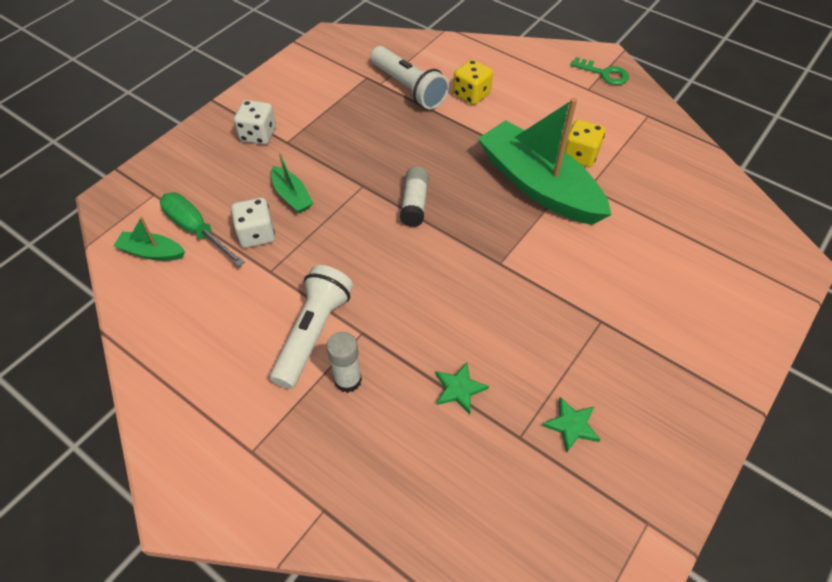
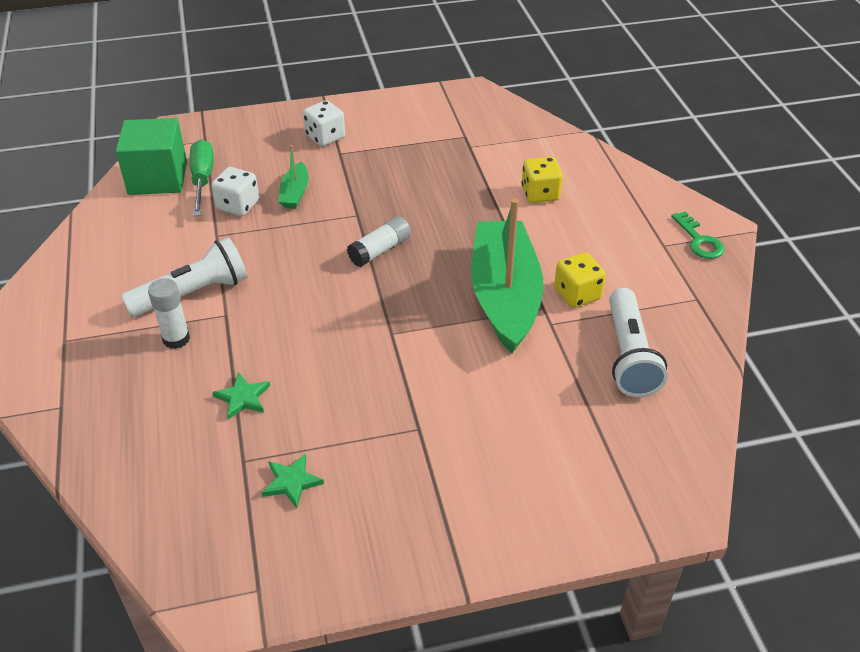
camera: 40 degrees right, 10 degrees down
(152, 252) = (158, 178): green boat -> green cube
(408, 88) = (490, 162): white flashlight -> white flashlight (629, 356)

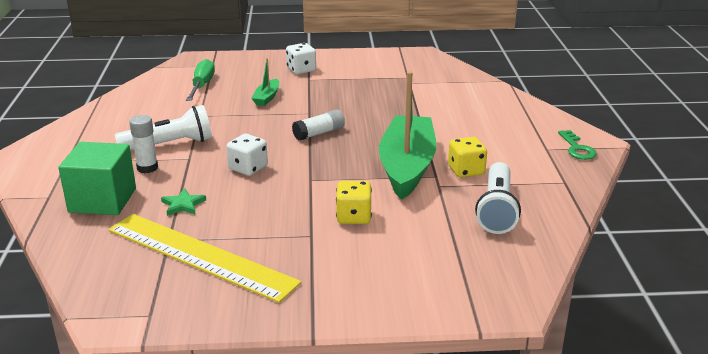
camera: 10 degrees right, 15 degrees down
(158, 178) = (170, 82): green cube -> green cube (102, 200)
(238, 205) = (222, 101): white dice -> white dice (248, 168)
(291, 482) = (200, 255): green star -> yellow ruler
(540, 194) = (455, 112): yellow dice -> yellow dice (353, 217)

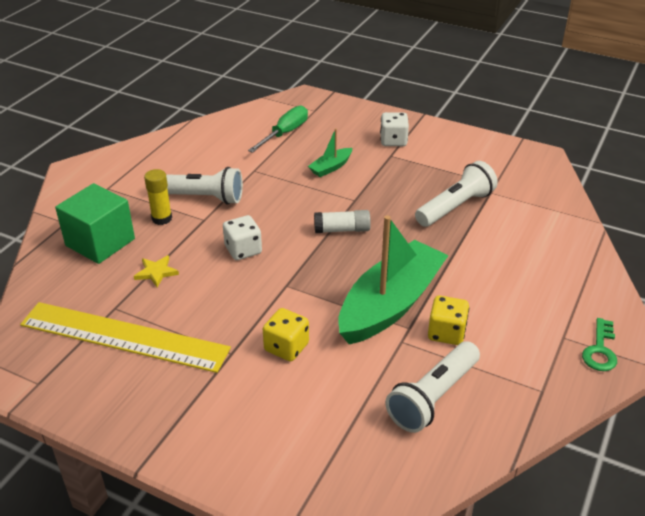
camera: 30 degrees right, 10 degrees up
(147, 168) = (162, 218): white glue stick -> yellow glue stick
(183, 205) = (156, 272): green star -> yellow star
(200, 255) = (124, 336): yellow ruler -> yellow ruler turned 45 degrees counterclockwise
(393, 97) = (455, 207): none -> white flashlight

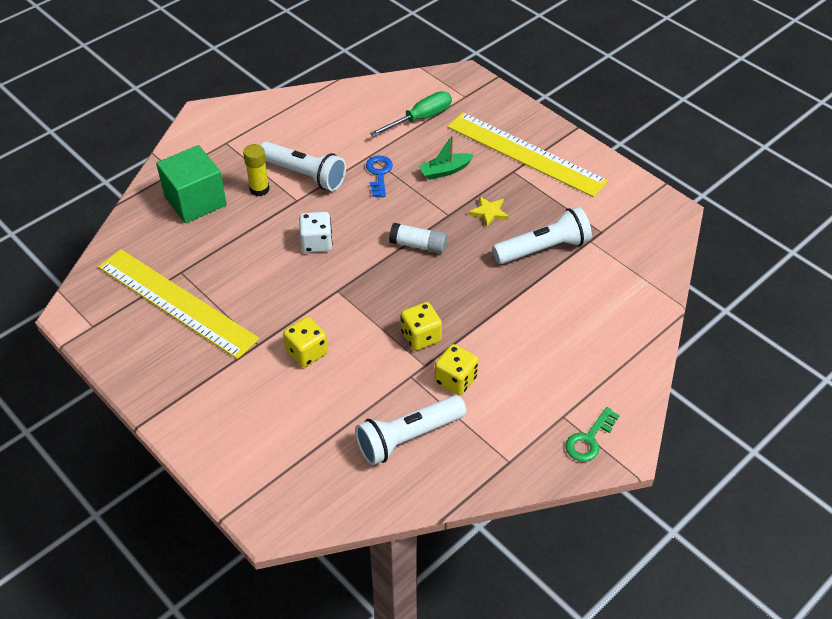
camera: 20 degrees right, 10 degrees up
(156, 272) = (230, 246): yellow star -> yellow star (489, 212)
(271, 182) = (379, 174): none -> blue key
(390, 304) = (421, 336): green boat -> yellow dice
(393, 141) = (525, 154): white dice -> yellow ruler

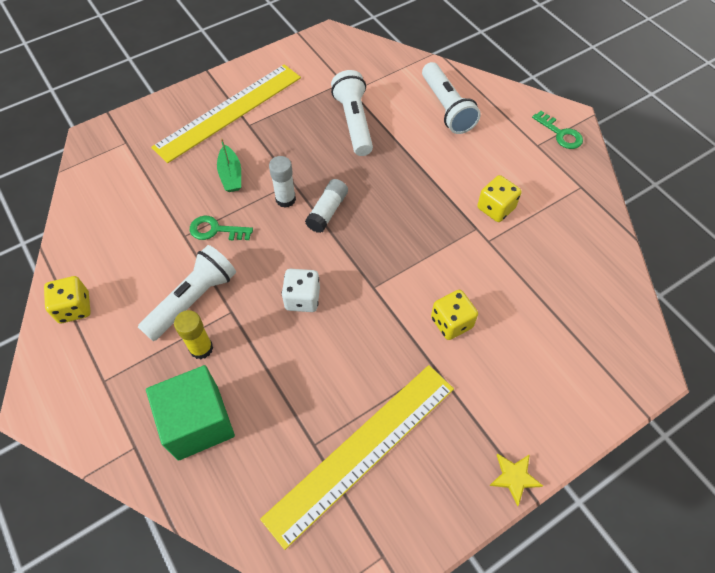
camera: 80 degrees left, 10 degrees up
(379, 174) = (216, 230): blue key -> green key
(408, 437) = (556, 252): white flashlight -> white flashlight (446, 108)
(420, 118) = (144, 183): green screwdriver -> none
(421, 336) = (443, 226): yellow dice -> yellow dice (74, 308)
(425, 213) = (285, 199): none -> white glue stick
(489, 212) = (298, 151): yellow star -> yellow star (514, 477)

